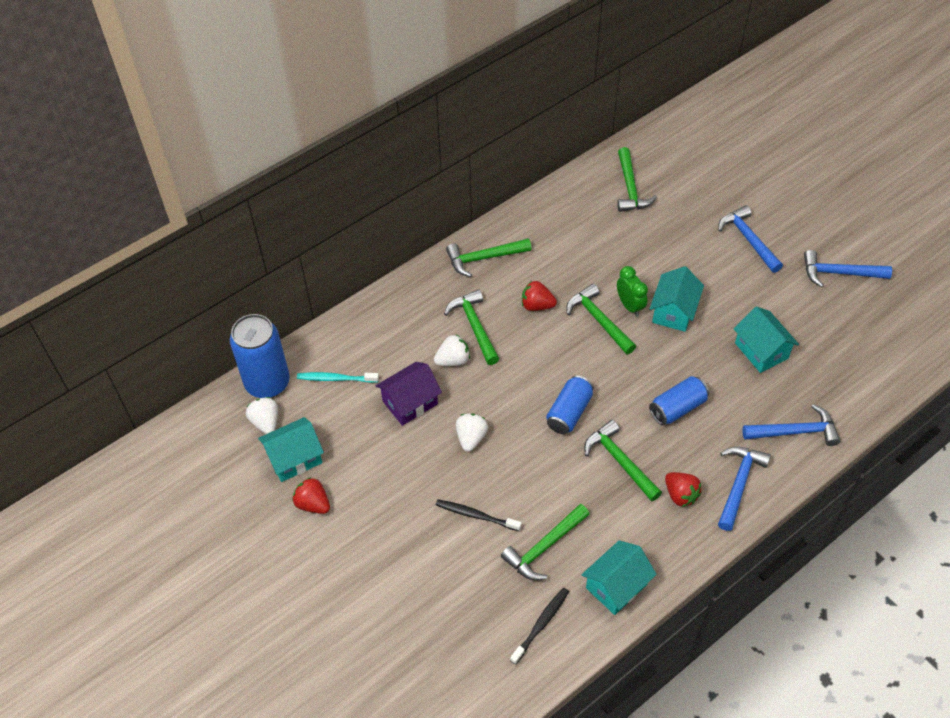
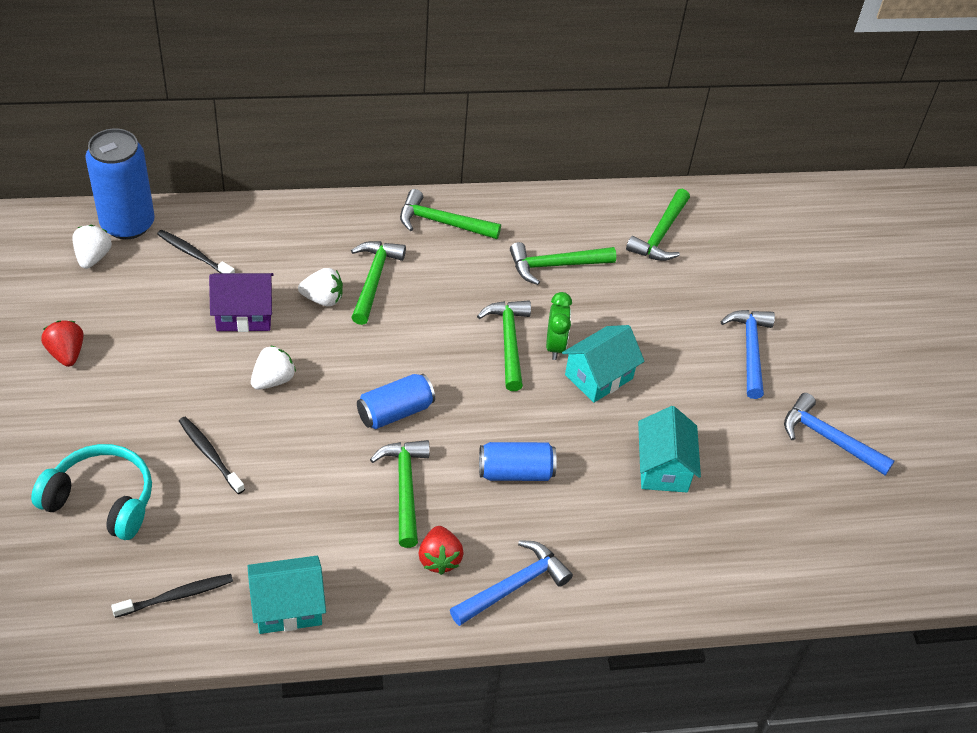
camera: 25 degrees right, 5 degrees down
(294, 458) = (88, 304): turquoise house -> none
(336, 379) = (194, 255): turquoise toothbrush -> black toothbrush
(433, 591) = (102, 500): none -> turquoise headphones
(537, 305) = (456, 294): red strawberry -> none
(544, 547) = (248, 525): green hammer -> green hammer (555, 265)
(795, 431) = (628, 570): blue hammer -> none

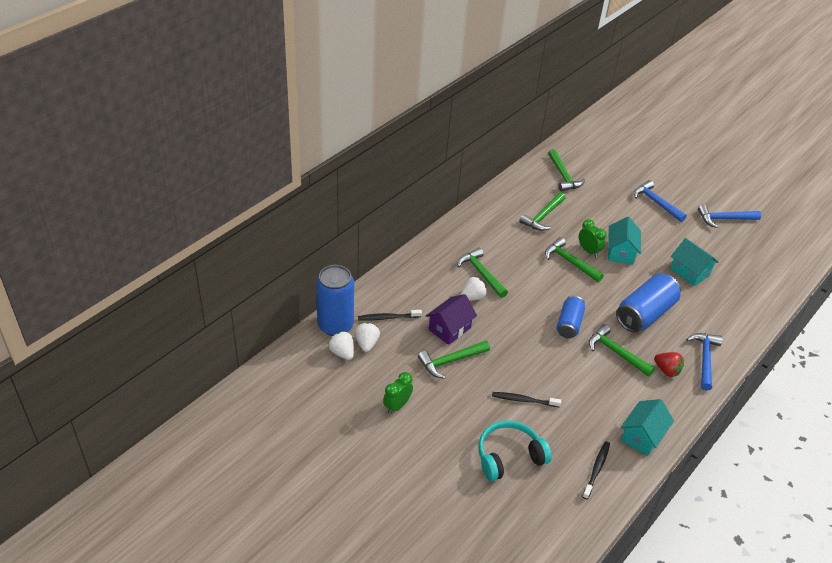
camera: 40 degrees left, 5 degrees down
(66, 353) = (397, 406): red strawberry -> green clock
(273, 380) = (503, 348): white strawberry -> white strawberry (366, 343)
(442, 222) = (473, 228): green hammer -> green hammer (450, 361)
(515, 472) = (645, 314): blue can -> blue can, size x1.61

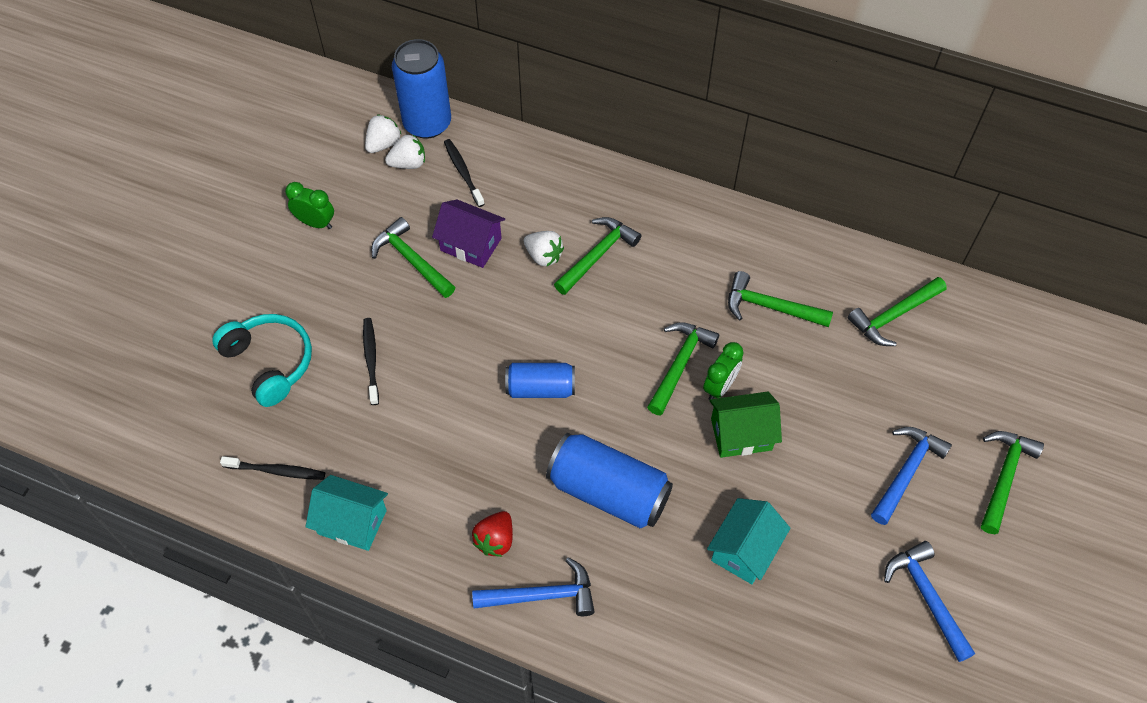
camera: 75 degrees right, 15 degrees up
(616, 352) = (506, 462): green hammer -> green hammer (1004, 476)
(620, 252) = (741, 434): turquoise house -> green house

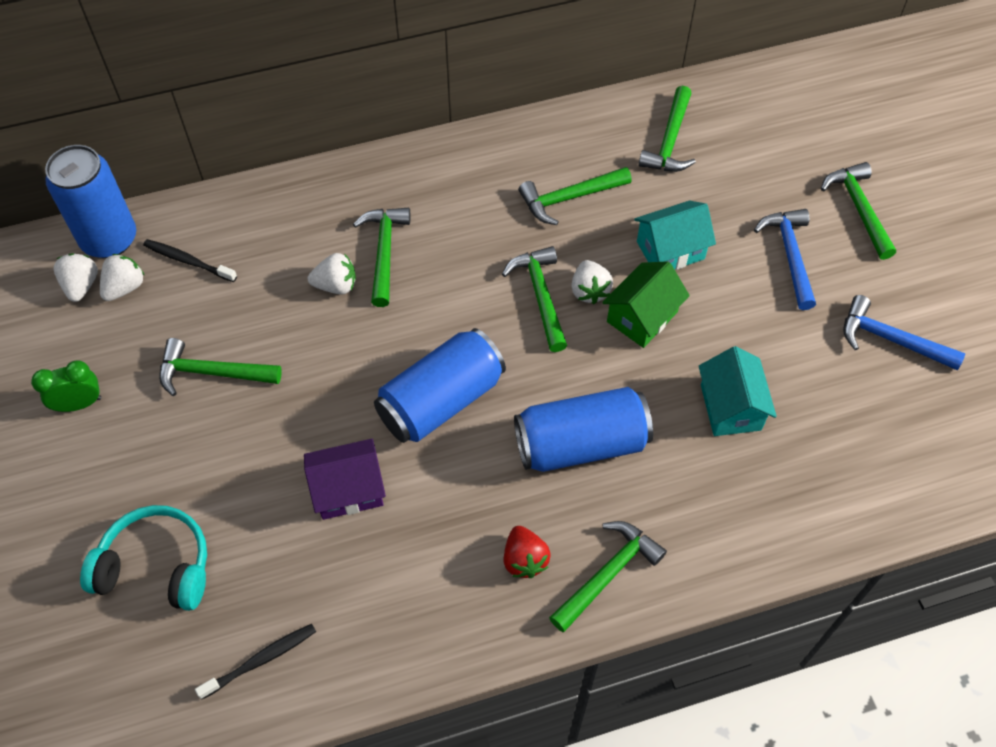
camera: 40 degrees left, 0 degrees up
(352, 522) = (380, 648): turquoise house -> turquoise house (670, 250)
(371, 360) = (258, 489): black toothbrush -> none
(471, 244) = (257, 320): purple house -> purple house (348, 490)
(540, 388) = (441, 400): blue can -> blue can, size x1.61
(542, 595) = (608, 573): blue hammer -> green hammer
(719, 386) = (589, 291): green clock -> white strawberry

